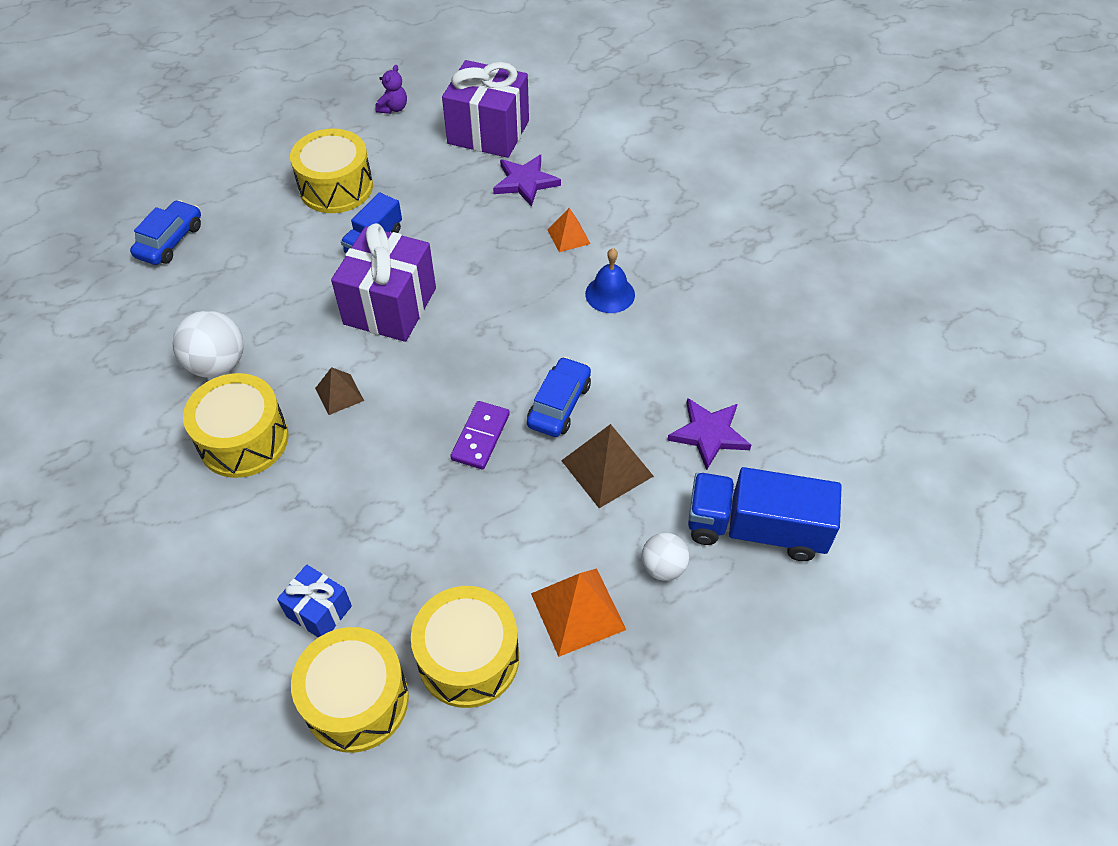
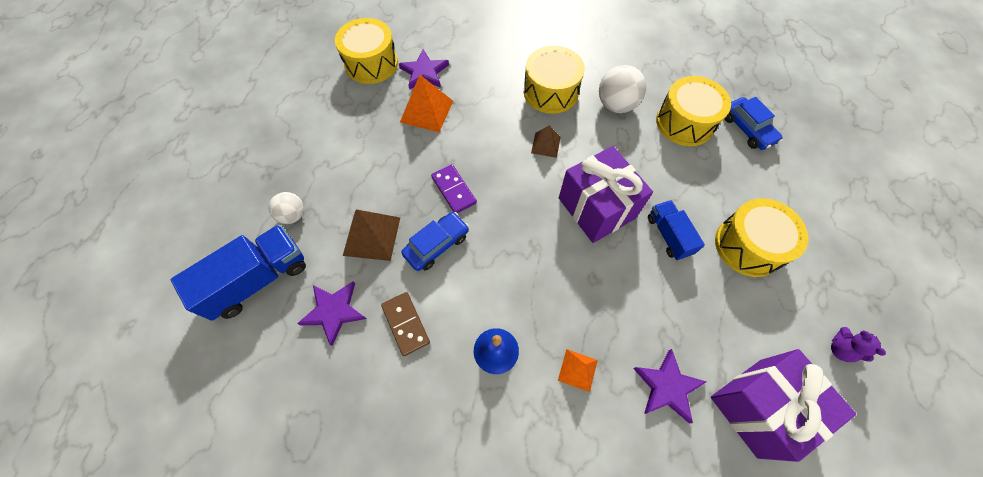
camera: 130 degrees right, 10 degrees up
(319, 611) = (424, 72): blue gift -> purple star
(468, 658) = (344, 108): yellow drum -> yellow drum (684, 123)
(559, 404) = (436, 245): blue car -> blue car turned 105 degrees counterclockwise
(578, 611) = (316, 162): orange pyramid -> orange pyramid (427, 111)
(658, 370) = (405, 324): none -> brown domino

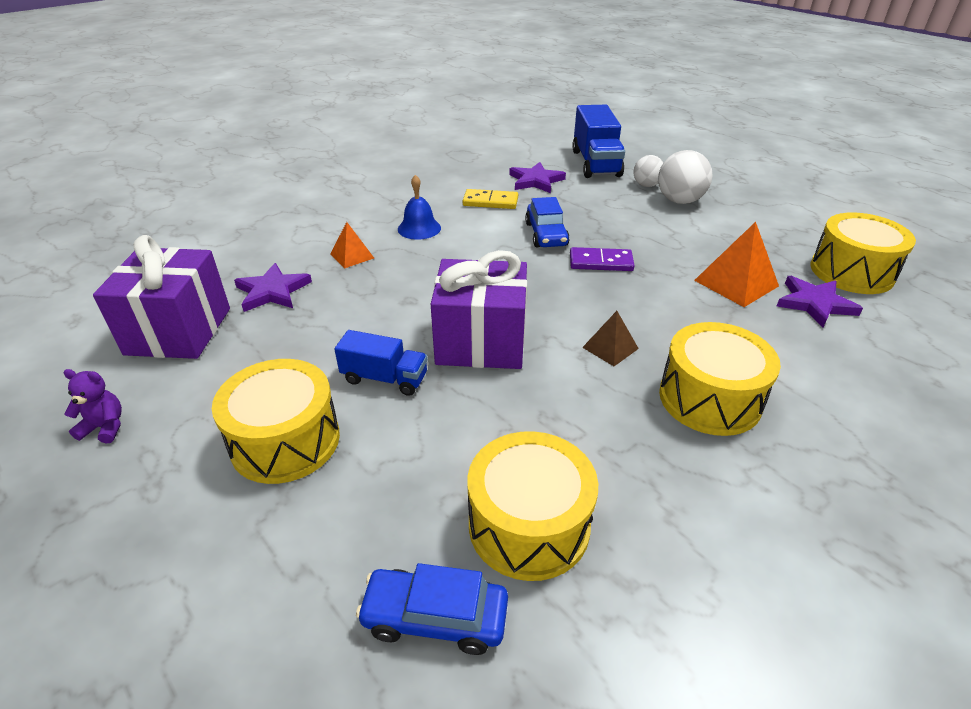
camera: 125 degrees right, 25 degrees down
(372, 236) = (589, 210): brown pyramid -> none
(405, 324) = (490, 202): brown domino -> yellow domino
(616, 105) = (633, 457): white ball -> white ball (679, 201)

